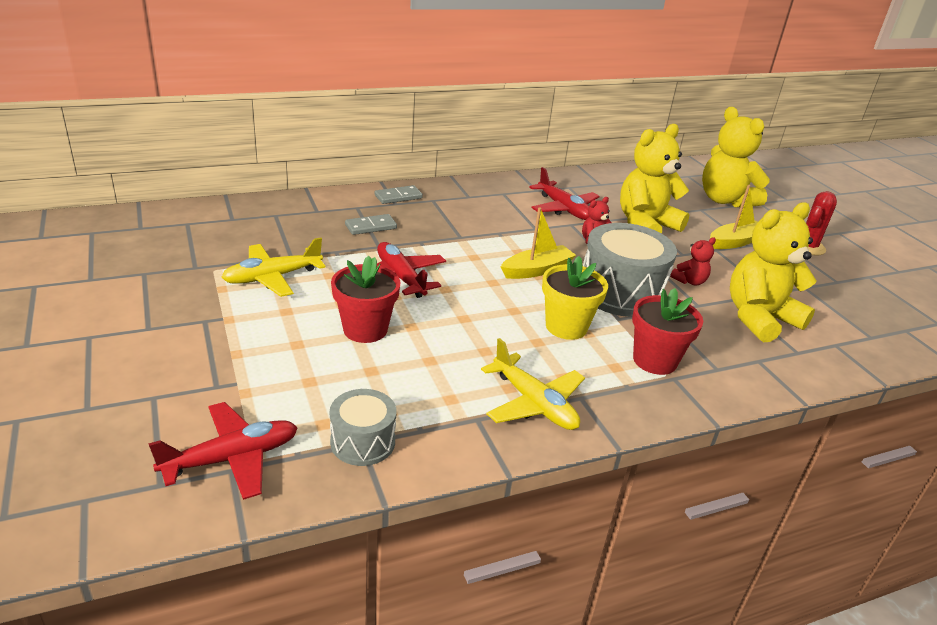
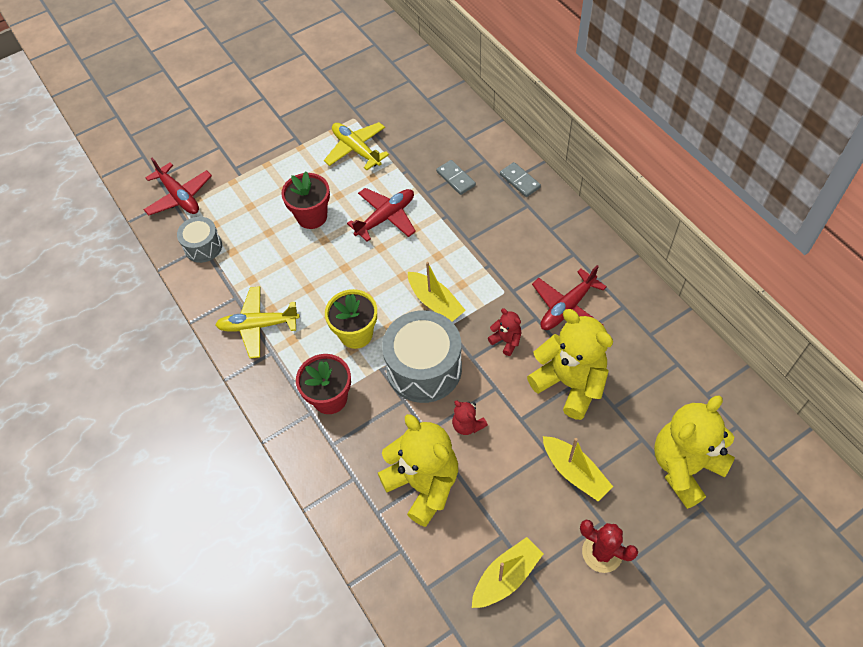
camera: 85 degrees right, 25 degrees up
(534, 403) = (258, 325): yellow plane -> yellow plane turned 45 degrees clockwise
(844, 293) = (506, 576): none -> yellow boat

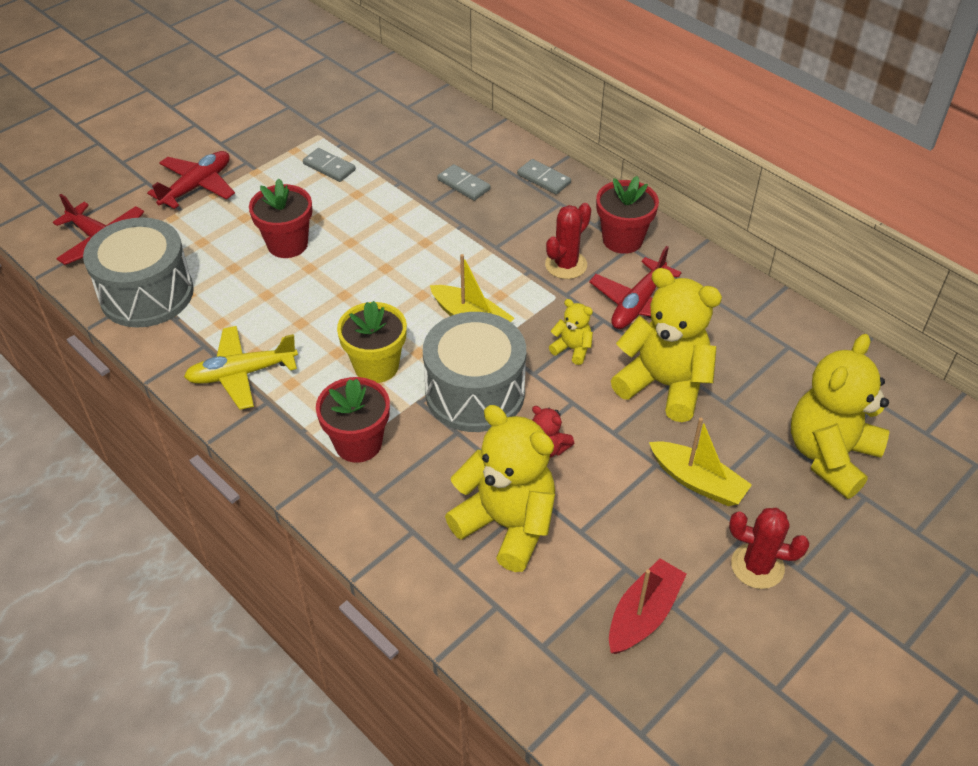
camera: 15 degrees left, 10 degrees down
(203, 247) = (147, 294): grey drum -> grey drum, size x1.80
(356, 149) = (329, 167): yellow plane -> grey domino
(386, 217) = (385, 235): red plane -> red plane (197, 186)
(506, 341) = (572, 349): red teddy bear -> yellow teddy bear
(506, 576) = (643, 614): yellow boat -> red boat
(519, 264) = (566, 265): none -> red cactus
(569, 246) = (622, 240): none -> red flower pot

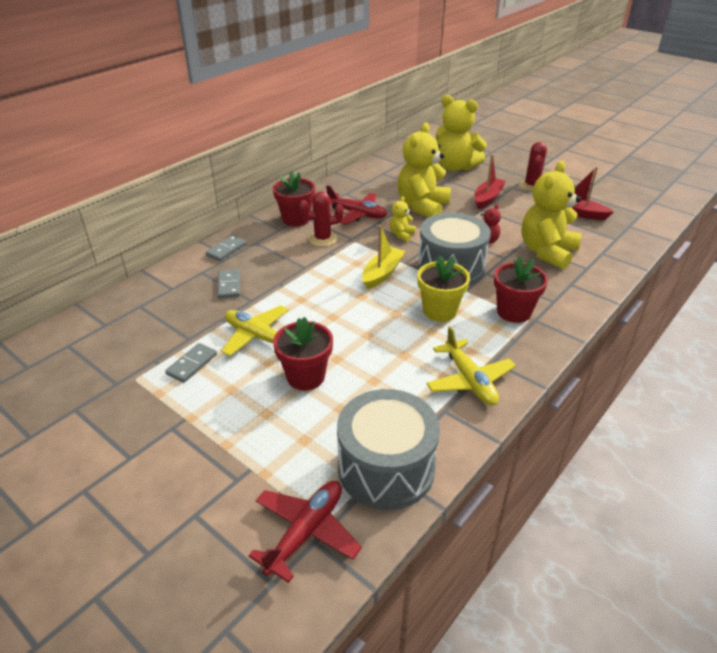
camera: 95 degrees left, 10 degrees down
(197, 186) = (210, 462): red plane -> none
(361, 210) = (258, 337): none -> yellow plane
(464, 184) = (229, 285): grey domino -> grey domino turned 45 degrees counterclockwise
(566, 265) = (322, 239): red cactus -> red cactus turned 45 degrees counterclockwise
(697, 481) = (487, 198): yellow boat -> red boat

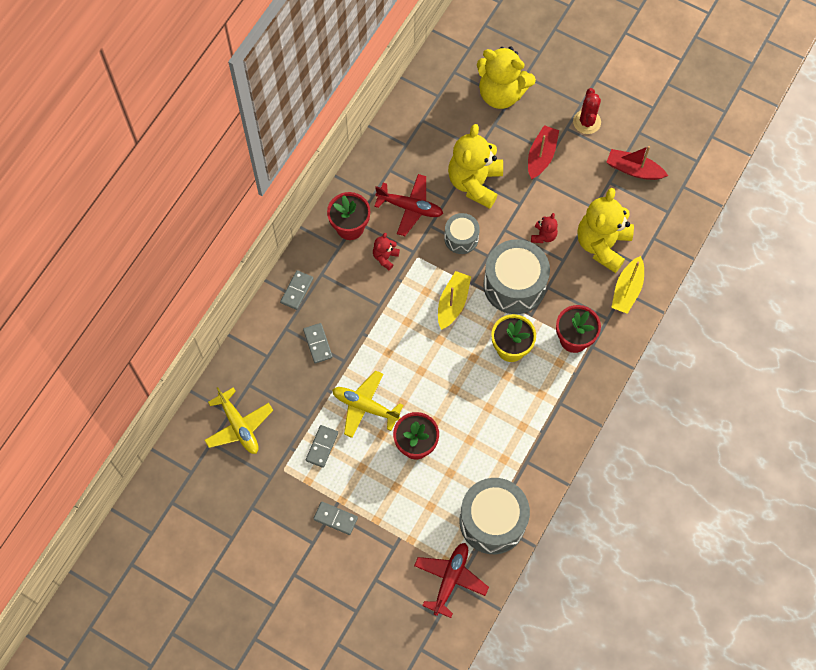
camera: 10 degrees left, 30 degrees up
(173, 435) = (335, 518): none -> grey domino
(322, 239) = (385, 257): red cactus -> red teddy bear
(401, 235) = (461, 238): yellow teddy bear -> grey drum
(469, 380) = (542, 427): yellow plane -> yellow plane (239, 426)
(575, 283) = (627, 290): none -> yellow boat

